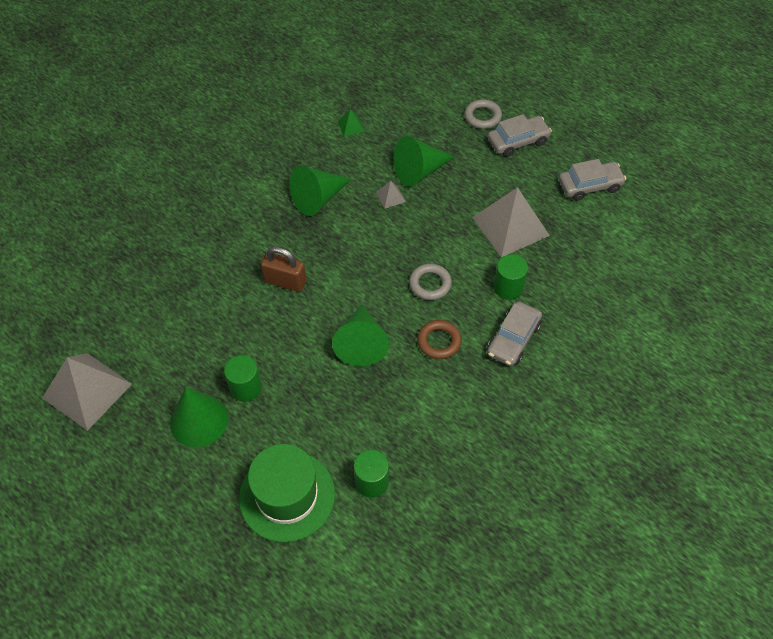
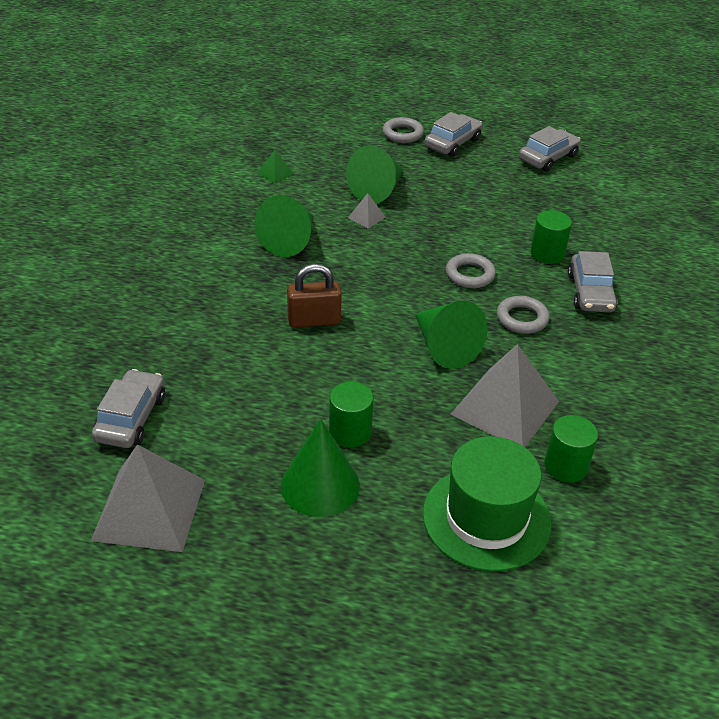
camera: 30 degrees left, 15 degrees down
(117, 315) = (131, 418): none -> grey car
(439, 342) = (522, 318): brown ring -> grey ring
(510, 226) = (505, 207): grey pyramid -> grey pyramid (505, 407)

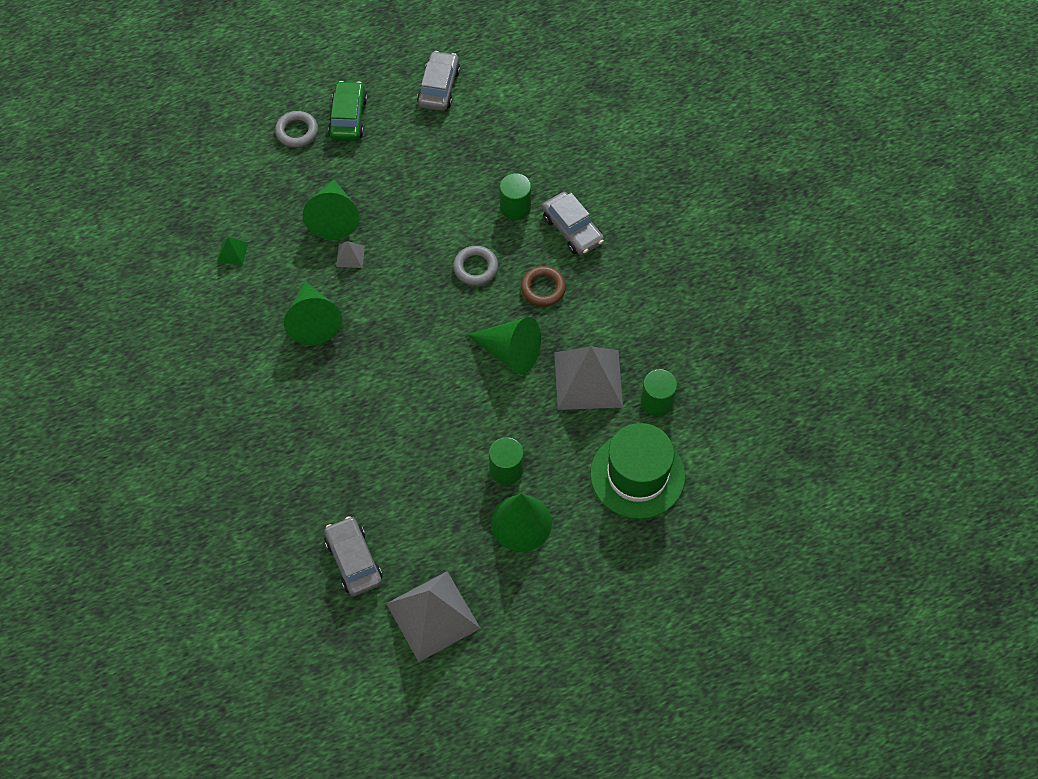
camera: 35 degrees left, 20 degrees up
(314, 321) = (401, 390): brown padlock -> none
(452, 143) = (348, 117): grey car -> green car
(522, 318) = (543, 288): grey ring -> brown ring

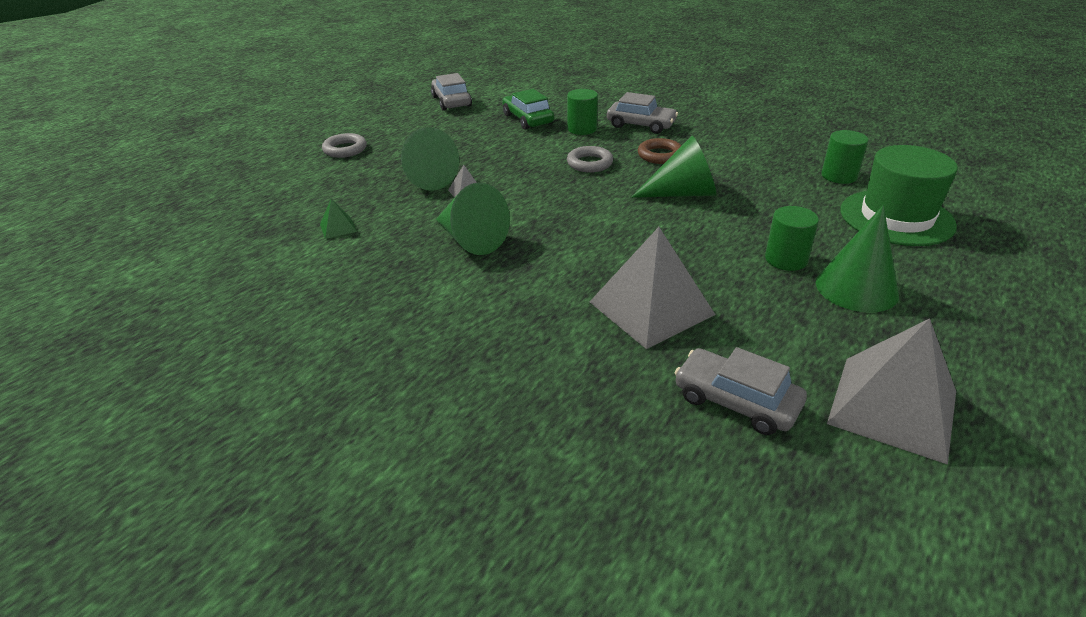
camera: 30 degrees left, 25 degrees down
(348, 117) = (387, 131): green car -> green car (528, 119)
(588, 379) = (768, 184): grey pyramid -> grey pyramid (651, 308)

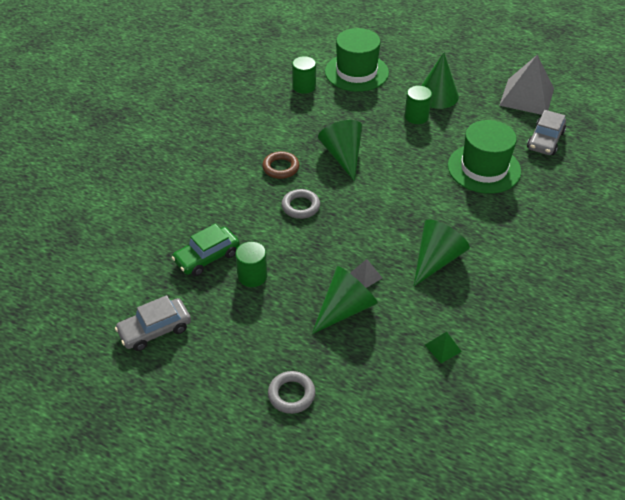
camera: 100 degrees left, 10 degrees up
(582, 129) = (230, 216): green cylinder -> green cylinder (252, 276)
(641, 125) = (219, 180): grey car -> none
(651, 308) = (484, 168): grey pyramid -> green hat

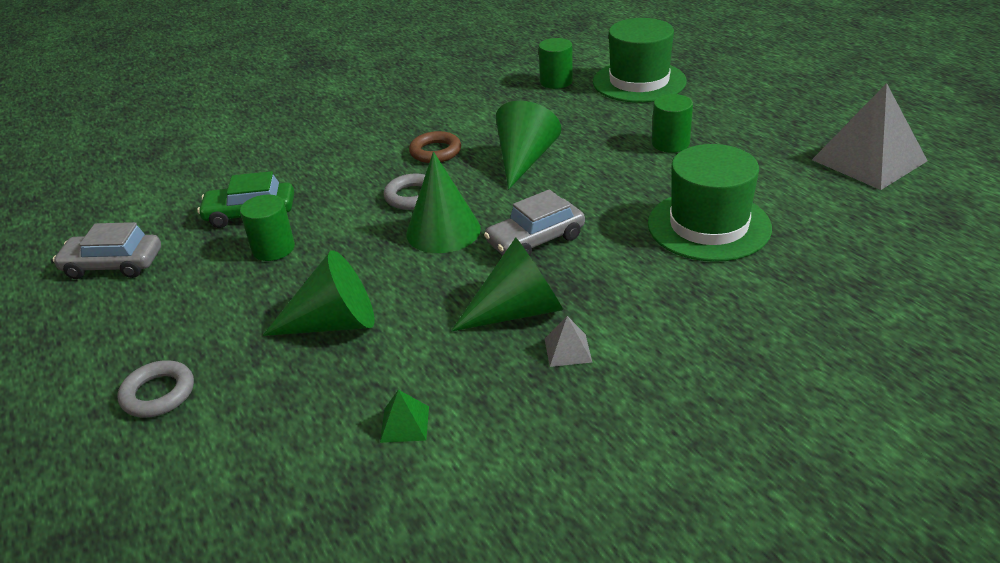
camera: 35 degrees right, 10 degrees down
(365, 276) = (402, 296): grey pyramid -> grey pyramid (568, 350)
(437, 95) = (726, 128): green cone -> green cone (443, 231)
(545, 140) = (847, 219): grey car -> grey car (535, 240)

